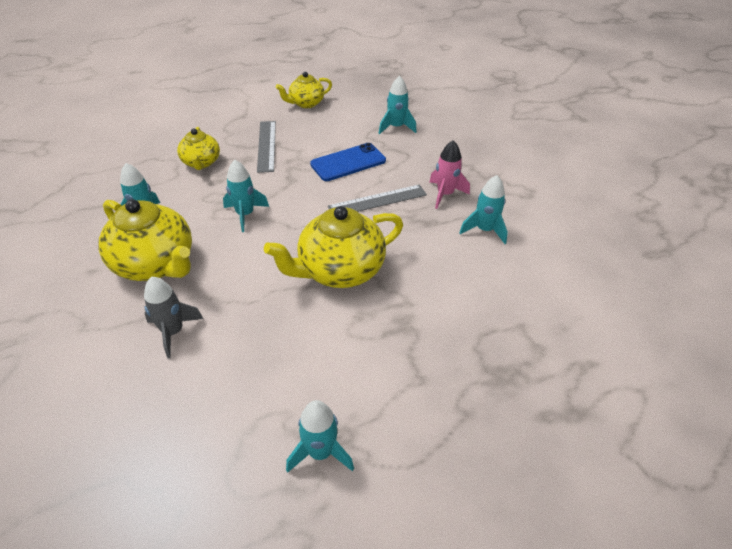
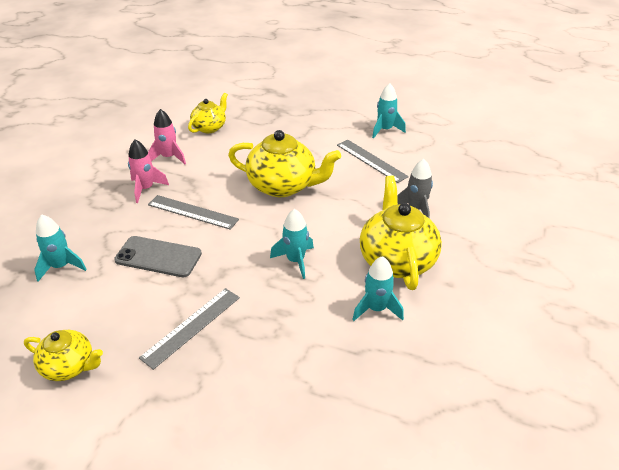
camera: 135 degrees left, 5 degrees down
(201, 162) = (273, 347): yellow teapot -> yellow teapot (210, 127)
(284, 371) = (371, 160): none -> grey ruler
(348, 162) = (158, 257): blue phone -> grey phone
(484, 230) = (169, 157): turquoise rocket -> pink rocket

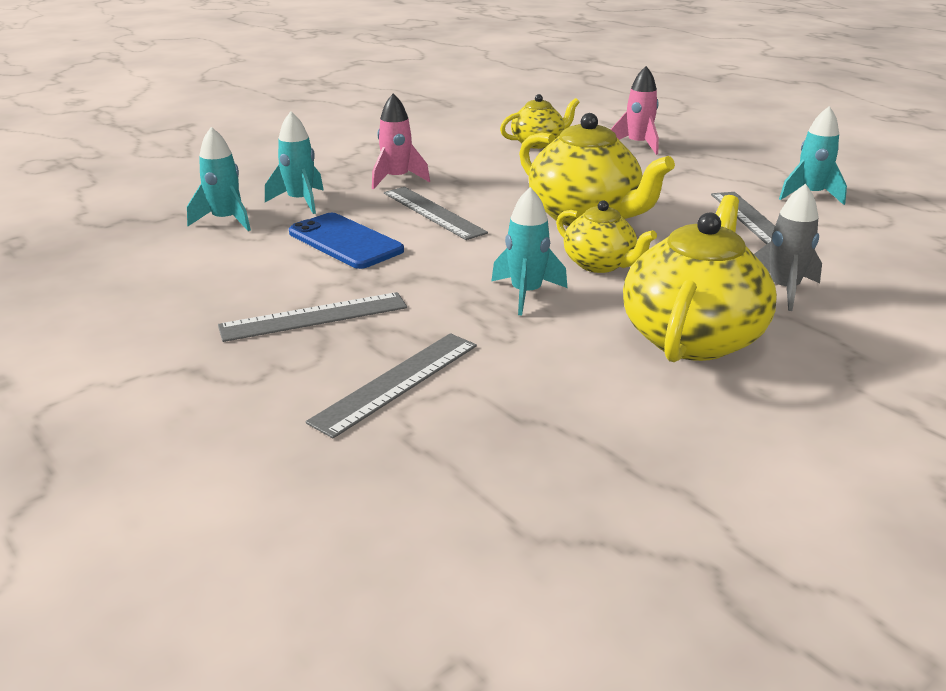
camera: 30 degrees right, 10 degrees down
(69, 366) = (135, 307): yellow teapot -> yellow teapot (600, 264)
(158, 257) = (345, 242): grey phone -> blue phone
(169, 157) = (456, 158): pink rocket -> pink rocket (638, 145)
(277, 355) = (396, 382): none -> grey ruler
(376, 309) = (602, 381): turquoise rocket -> turquoise rocket (300, 201)

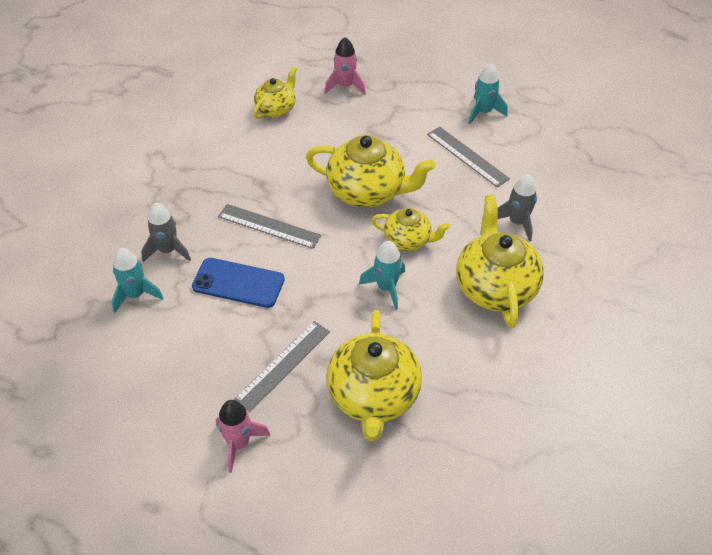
camera: 30 degrees left, 20 degrees up
(300, 201) = (168, 250): turquoise rocket -> grey rocket
(396, 382) = (373, 396): grey ruler -> yellow teapot
(397, 179) = (213, 195): pink rocket -> pink rocket (239, 443)

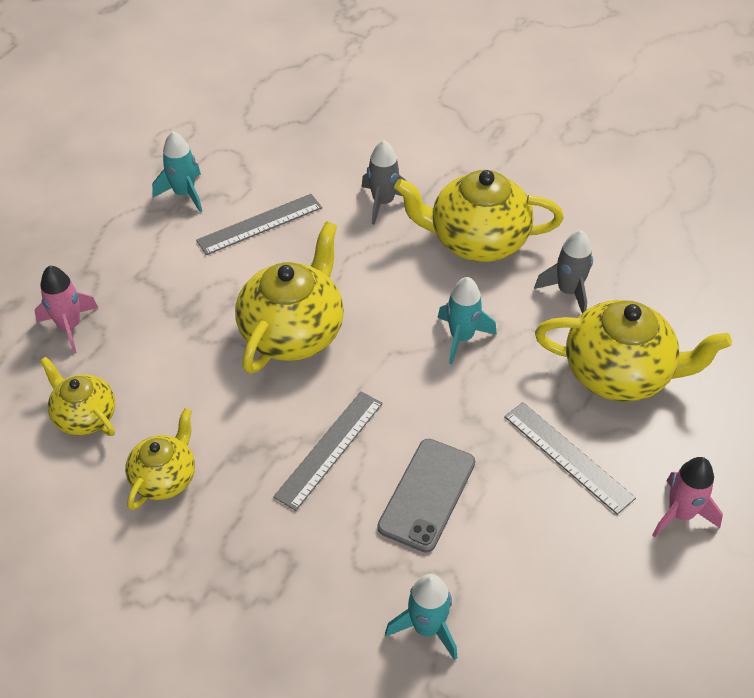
camera: 80 degrees left, 0 degrees up
(168, 250) = (348, 581): grey rocket -> grey rocket (568, 291)
(238, 283) = (427, 495): blue phone -> grey phone
(408, 240) = (389, 304): yellow teapot -> yellow teapot (165, 477)

